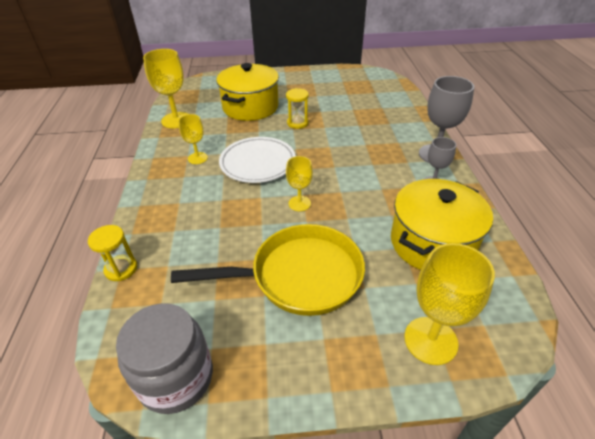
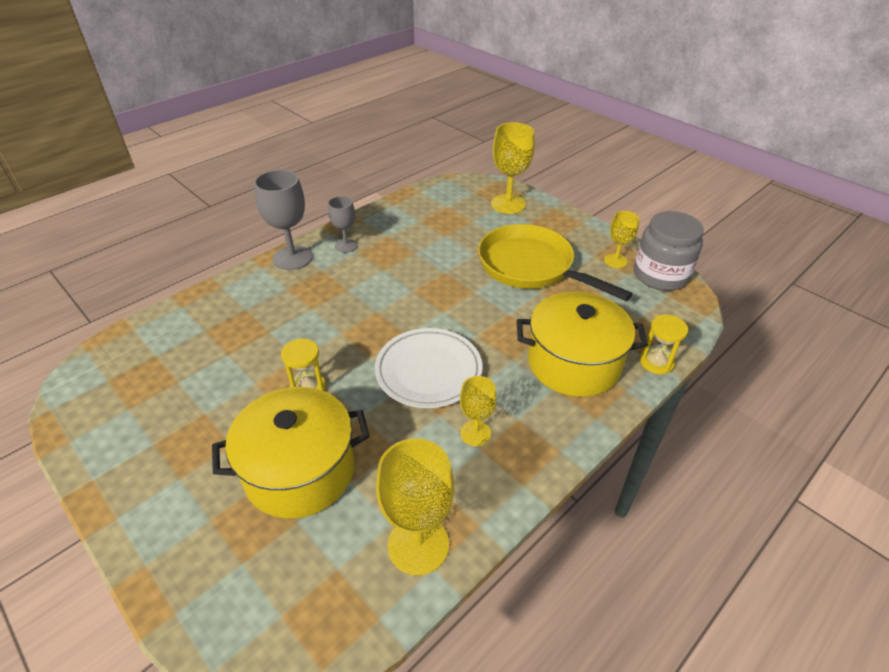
camera: 130 degrees left, 0 degrees up
(299, 203) = (457, 306): yellow goblet -> yellow goblet (615, 261)
(432, 243) = (425, 225): yellow pot -> yellow pot (573, 363)

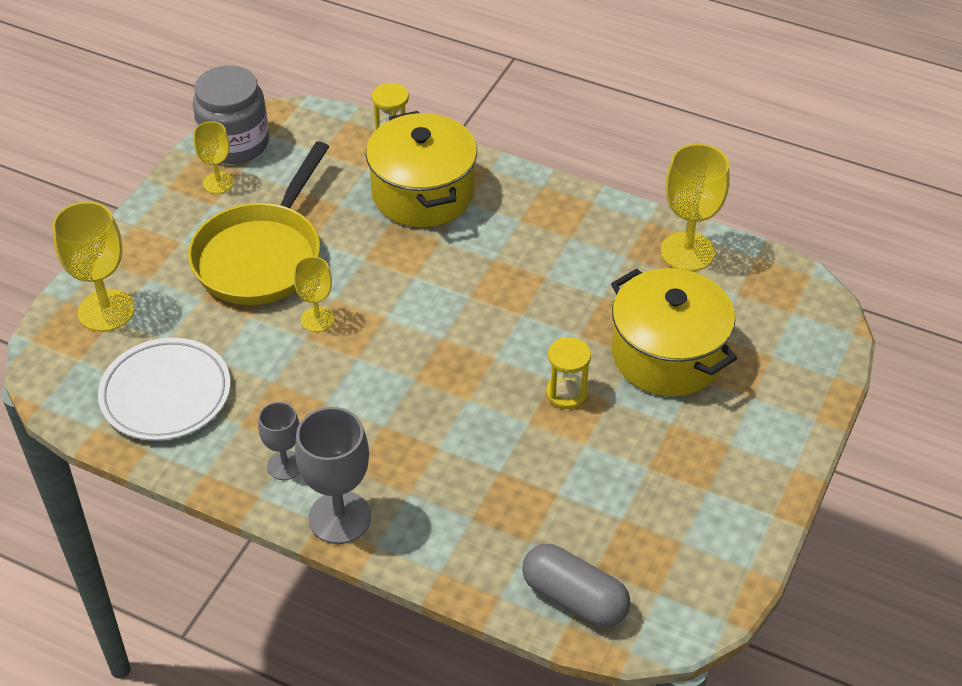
camera: 110 degrees left, 5 degrees up
(146, 338) = (574, 598): none -> grey capsule
(428, 371) = (491, 301): white plate -> white plate (166, 394)
(475, 433) = (554, 245): yellow goblet -> yellow goblet (317, 319)

